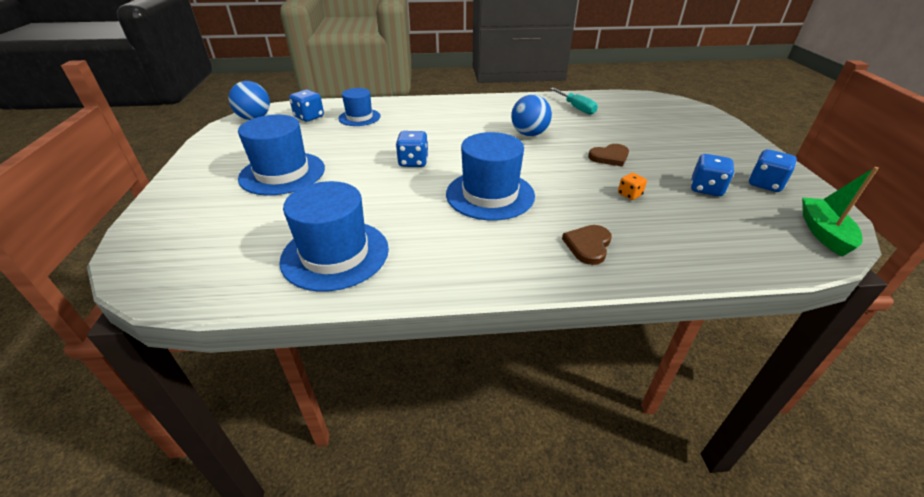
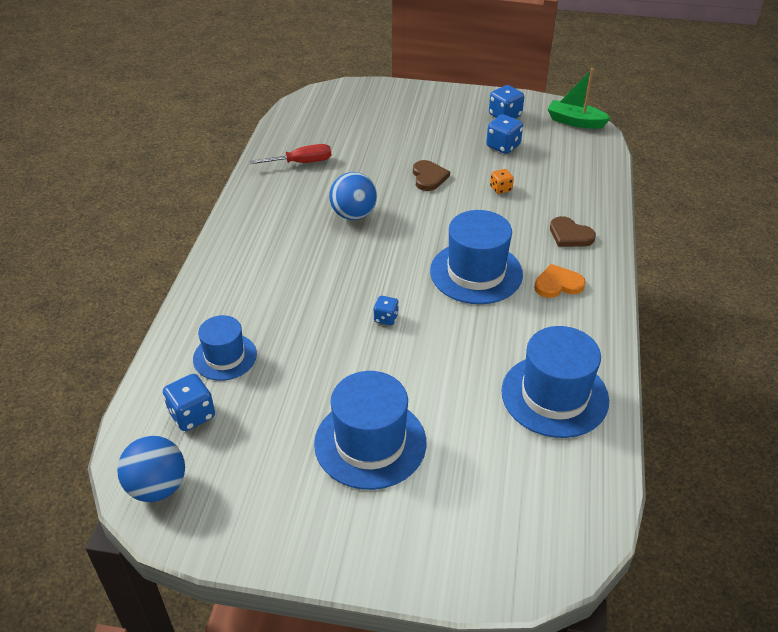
camera: 75 degrees left, 5 degrees up
(413, 162) = (386, 318): blue dice -> blue dice, size x0.62
(499, 243) = (558, 284): none -> orange heart
(576, 108) = (301, 162): turquoise screwdriver -> red screwdriver

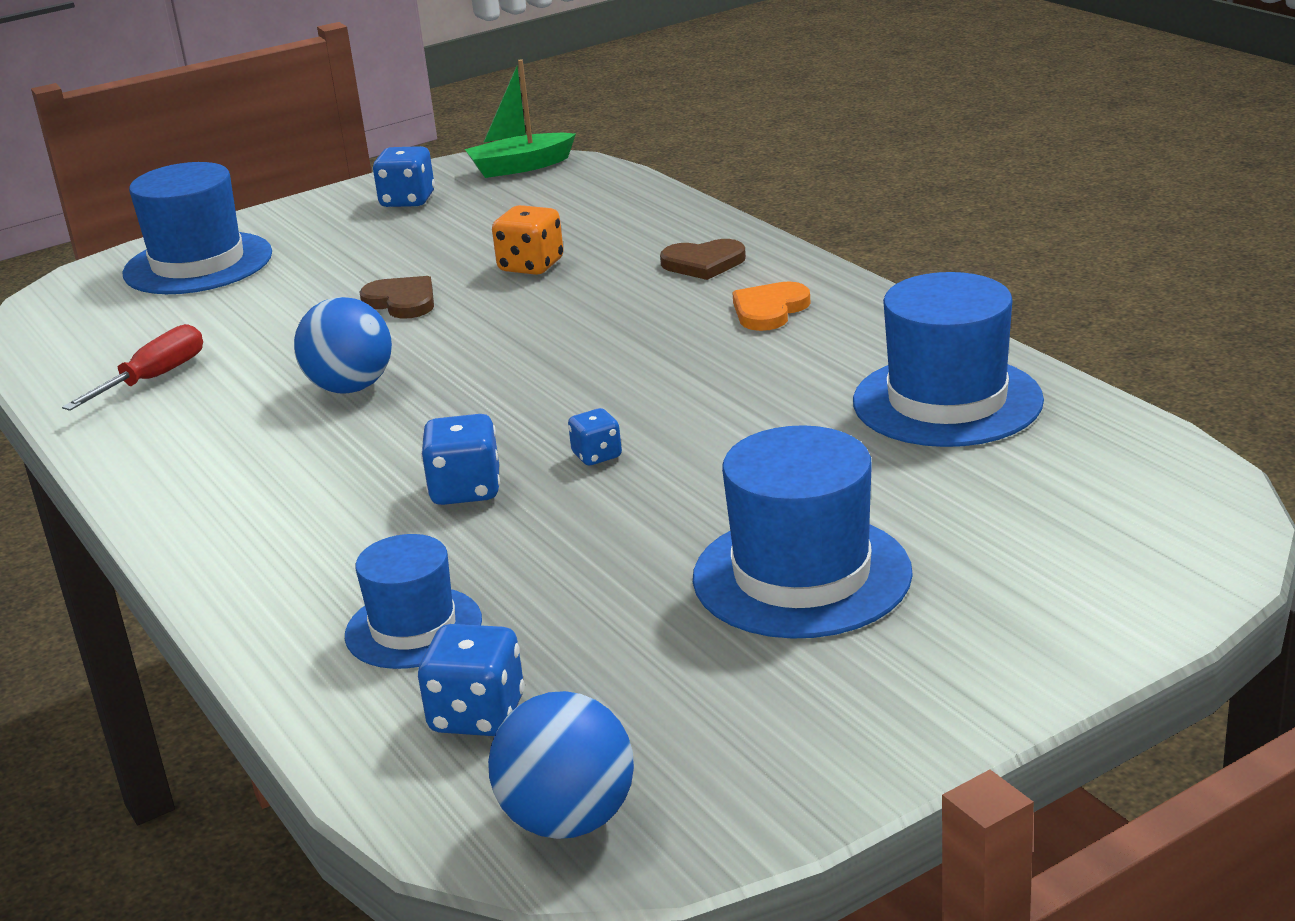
camera: 40 degrees left, 15 degrees down
(476, 272) = (643, 352): blue hat -> blue hat (198, 264)
(500, 189) = (531, 266): orange dice -> orange dice, size x1.62
(503, 146) = (459, 228): blue dice -> blue dice (466, 490)

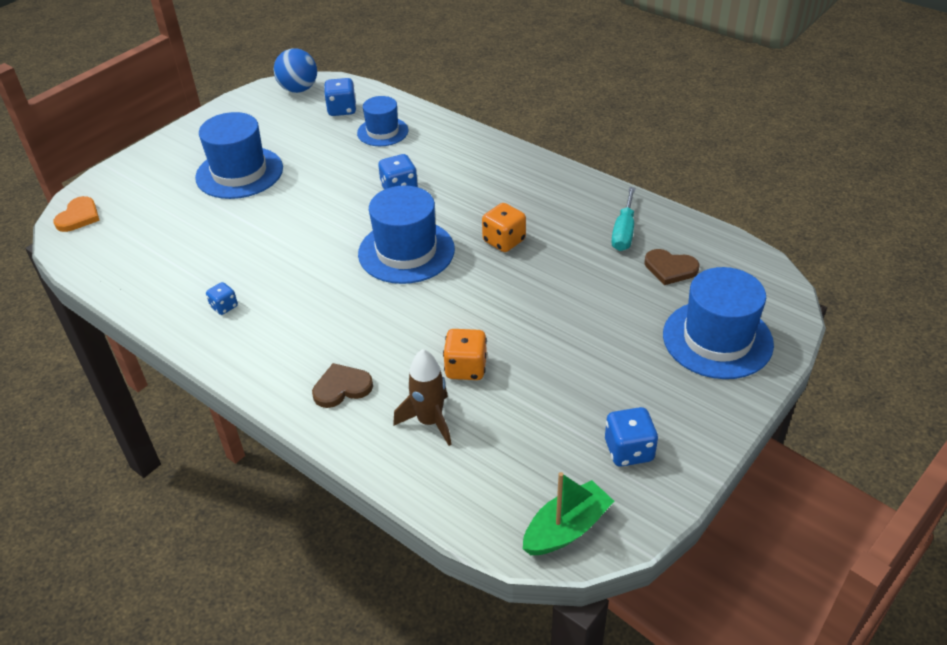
camera: 160 degrees right, 15 degrees up
(154, 378) = (624, 232): red screwdriver -> turquoise screwdriver
(350, 388) = (504, 241): blue ball -> orange dice
(402, 301) = (531, 317): brown heart -> brown heart (670, 268)
(597, 456) = (347, 216): blue dice -> blue dice (224, 307)
(608, 232) = (430, 421): none -> brown rocket
(769, 310) = (284, 340): orange heart -> orange heart (79, 217)
(947, 401) = (176, 276): blue hat -> blue hat (406, 251)

